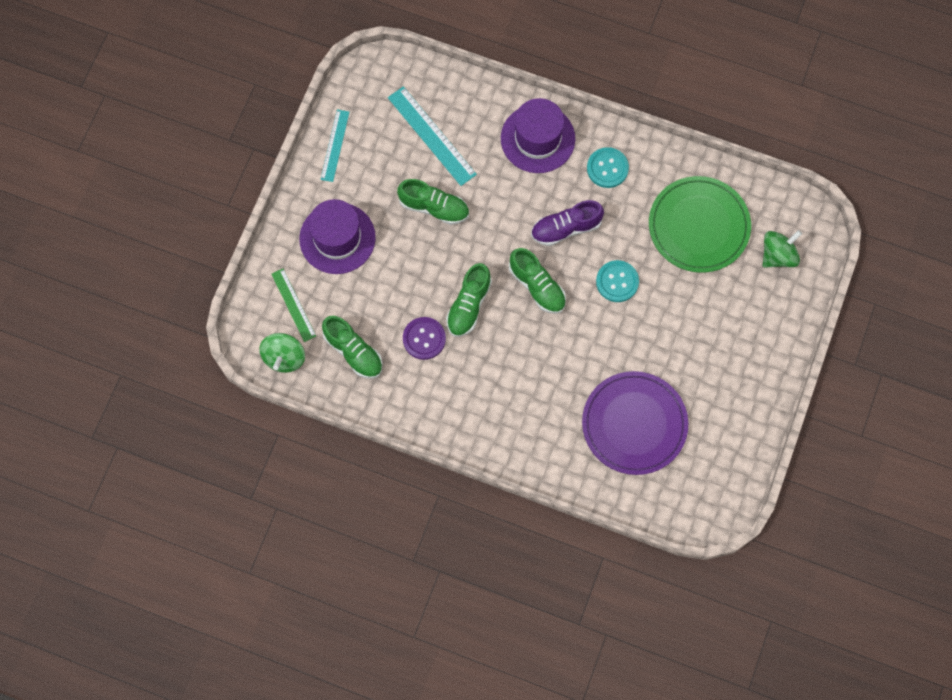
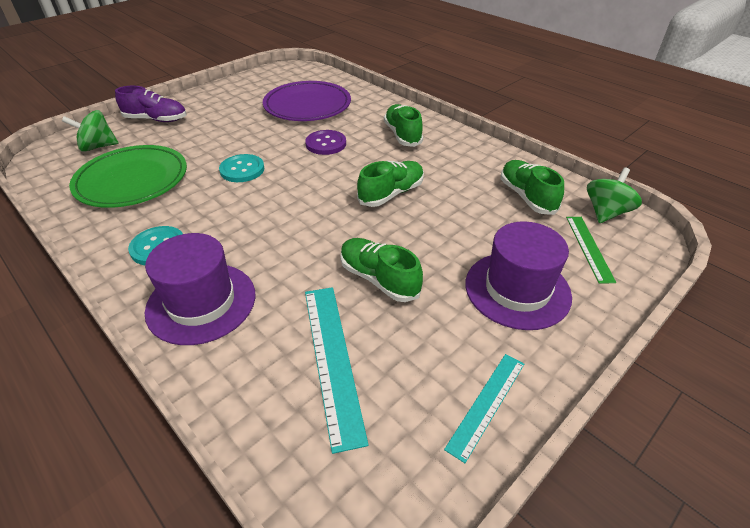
camera: 155 degrees left, 30 degrees down
(424, 339) = (449, 186): purple button -> purple button (326, 144)
(537, 286) = (316, 187): green shoe -> green shoe (402, 135)
(566, 228) = (250, 216): purple shoe -> purple shoe (156, 119)

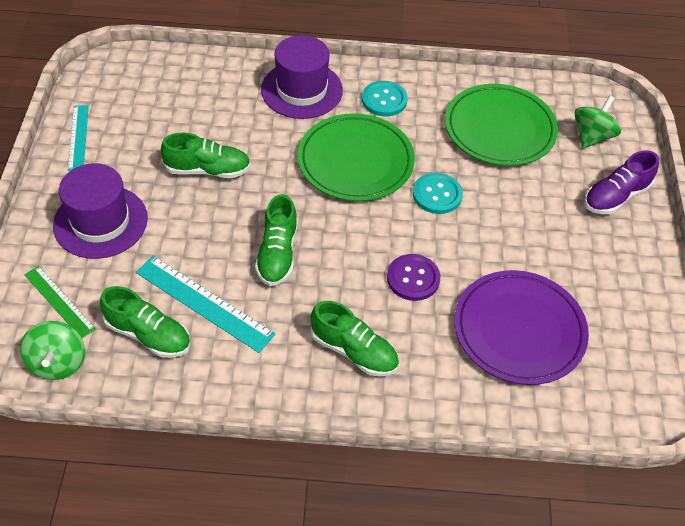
camera: 135 degrees right, 10 degrees up
(257, 217) = (355, 161): none -> green plate
(332, 359) = (186, 109): turquoise ruler -> turquoise ruler (204, 303)

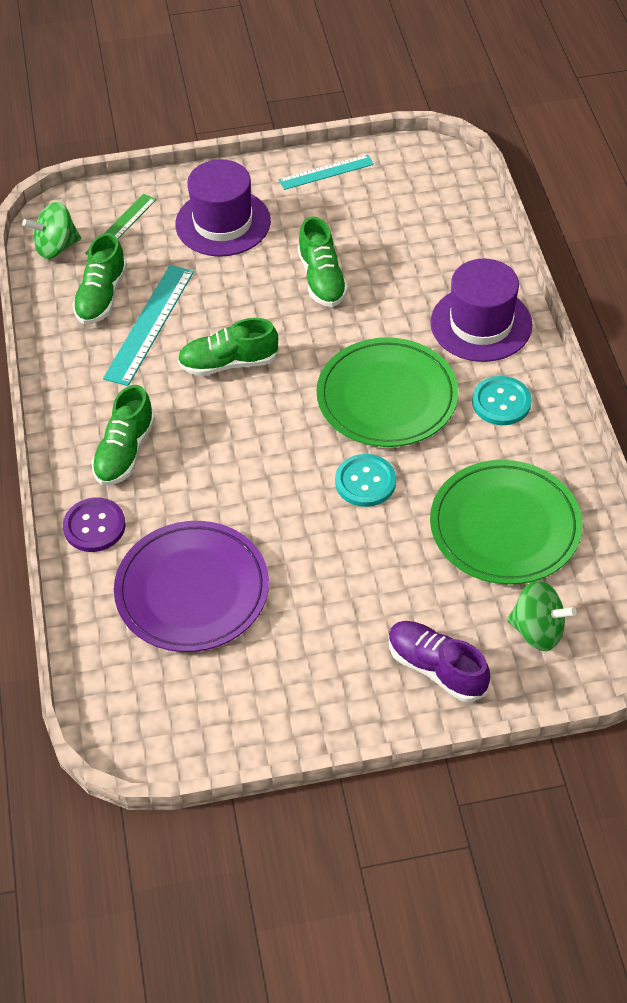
camera: 80 degrees right, 0 degrees up
(413, 278) = (233, 482): purple button -> purple button (94, 526)

